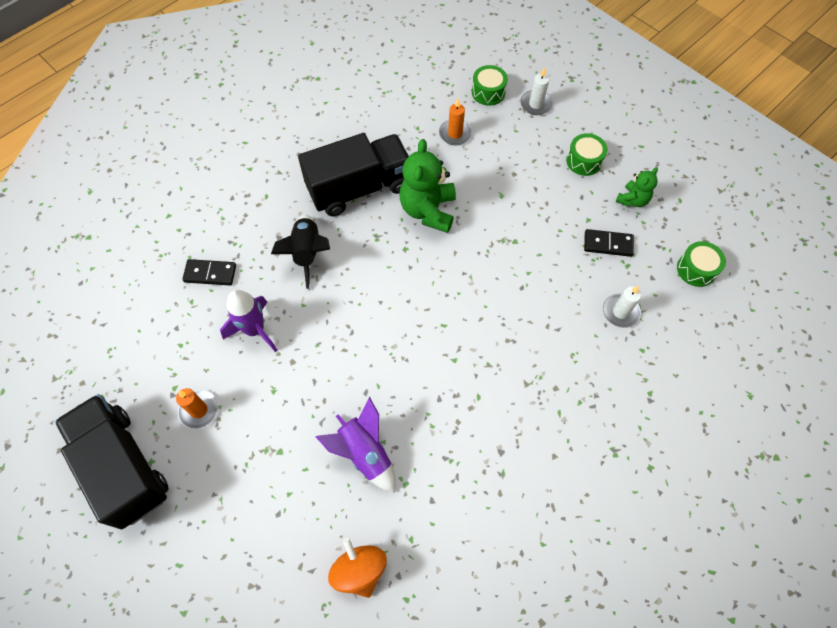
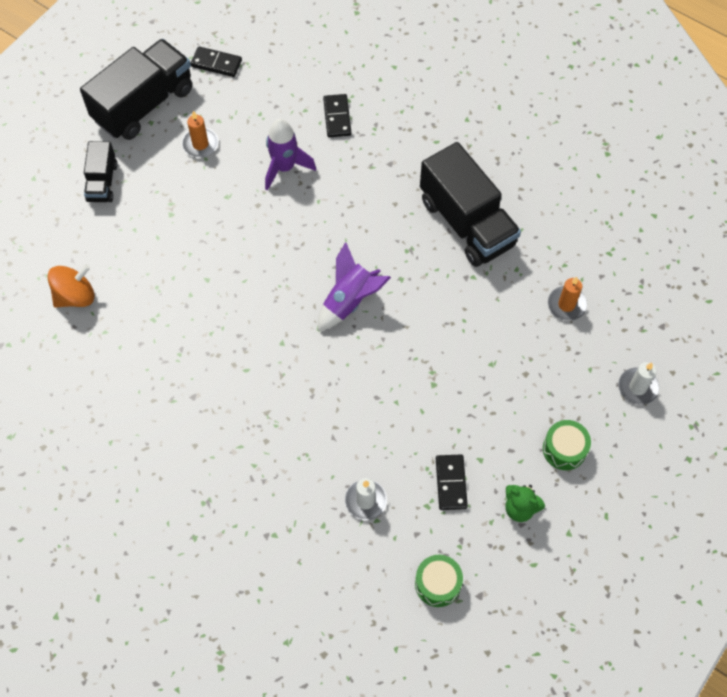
camera: 80 degrees right, 0 degrees up
(97, 381) = (216, 63): none -> black domino
(215, 525) = (102, 182): none -> black truck
(307, 253) = (376, 192): black rocket -> none
(365, 453) = (177, 281): purple rocket -> purple rocket (349, 301)
(428, 210) = (453, 293): green teddy bear -> none
(488, 92) = (640, 332): green drum -> none

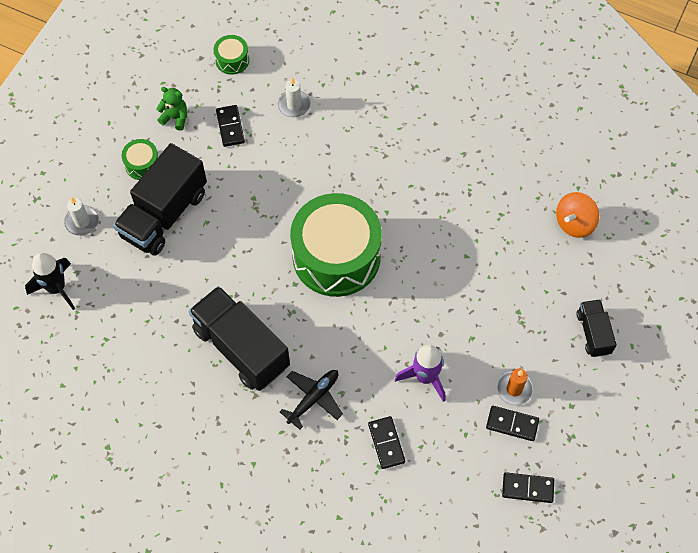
camera: 170 degrees right, 0 degrees up
(144, 104) = (585, 425): black truck -> black truck (164, 214)
(212, 115) = (512, 424): none -> black domino
(349, 301) = (336, 256): purple rocket -> green drum
(400, 165) = (313, 398): none -> black plane
(566, 305) = (144, 283): orange candle -> none
(664, 314) = (57, 288): none -> black rocket

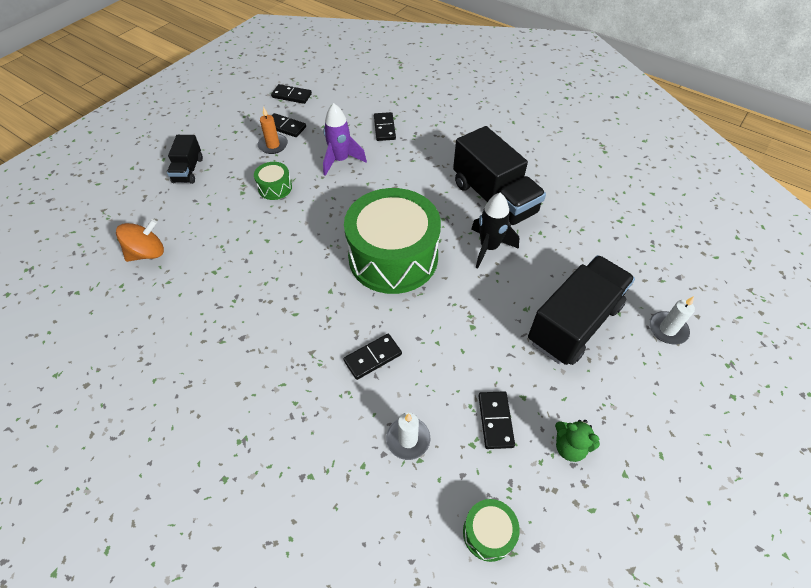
camera: 170 degrees left, 10 degrees down
(57, 288) = (678, 267): black rocket -> black rocket (489, 247)
(142, 164) = (606, 387): green drum -> green drum (275, 188)
(313, 398) = (435, 159): black plane -> none
(333, 159) = (373, 357): none -> black domino

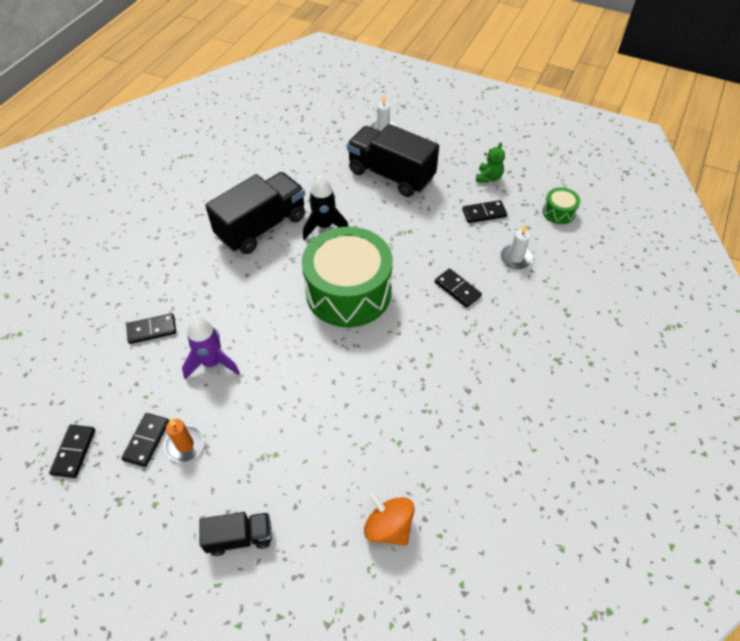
camera: 100 degrees left, 0 degrees up
(275, 188) = (264, 420): green drum -> none

